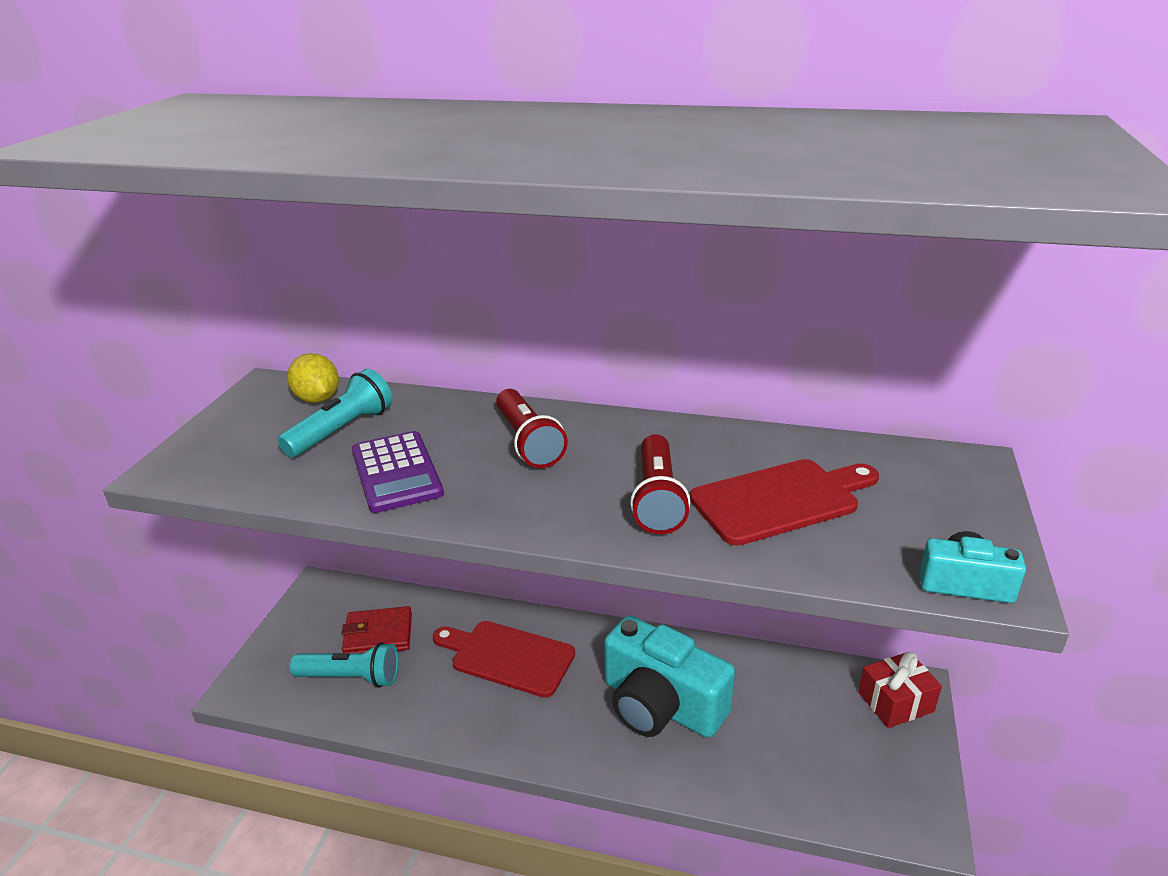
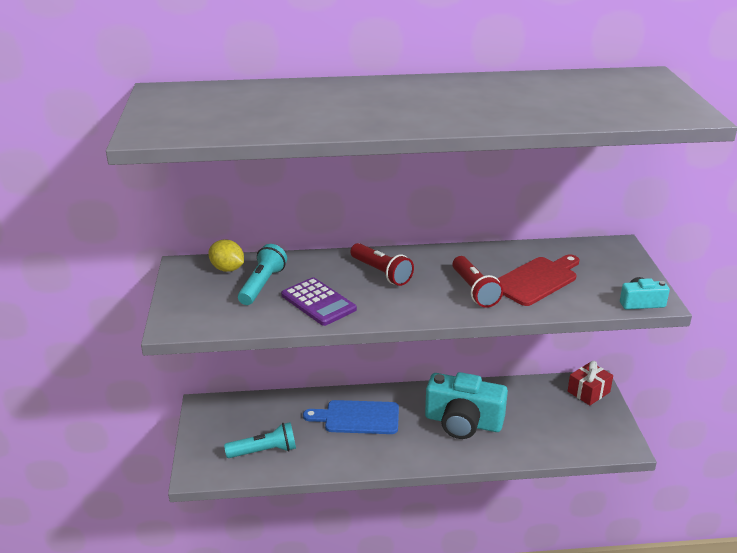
camera: 20 degrees left, 0 degrees up
(378, 635) = (265, 424): red wallet -> none
(507, 657) = (357, 417): red cutting board -> blue cutting board

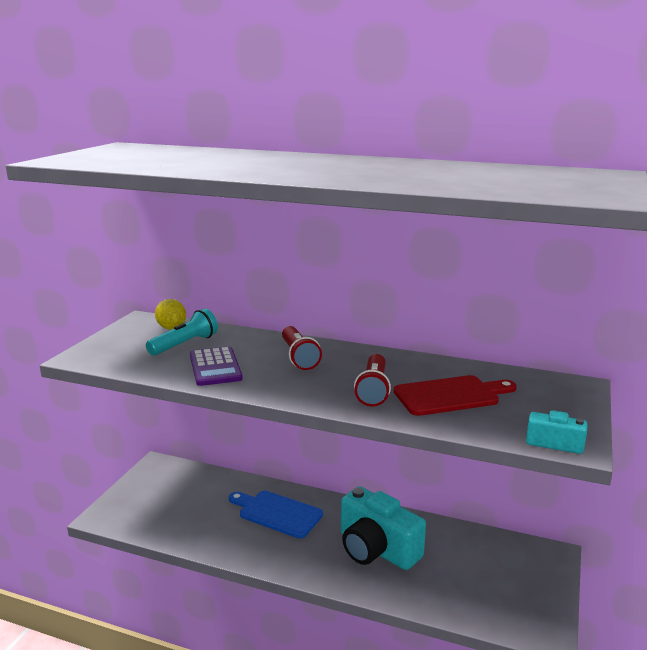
camera: 25 degrees right, 10 degrees down
(264, 451) = (172, 516): turquoise flashlight -> none
(588, 392) = (540, 561): red gift -> none

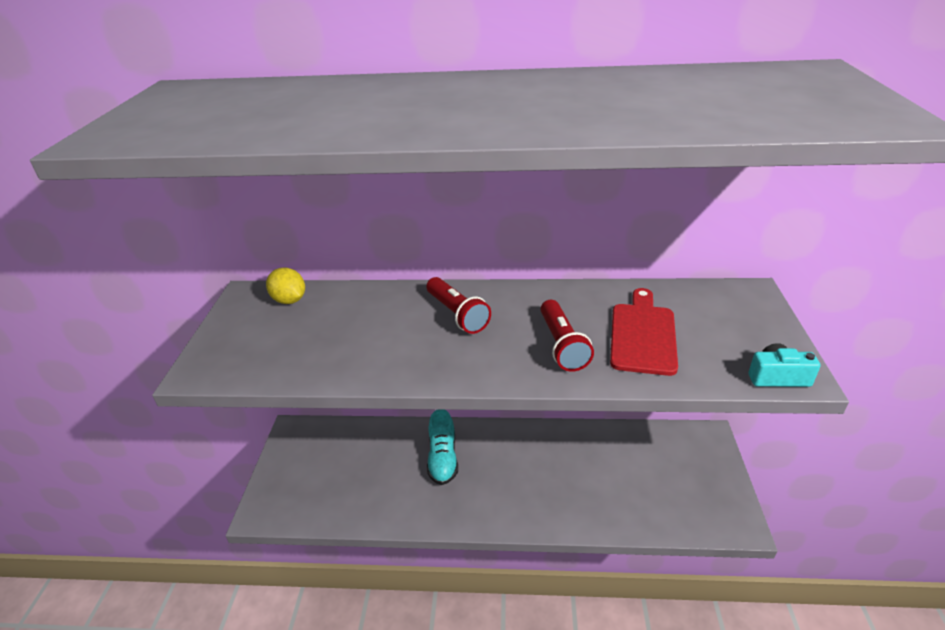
camera: 15 degrees left, 15 degrees up
(185, 344) = (318, 323): turquoise flashlight -> none
(215, 367) = (372, 350): purple calculator -> none
(277, 513) = (443, 458): blue cutting board -> turquoise shoe
(376, 549) = (555, 474): turquoise camera -> none
(450, 395) = (642, 335): red cutting board -> red cutting board turned 45 degrees counterclockwise

